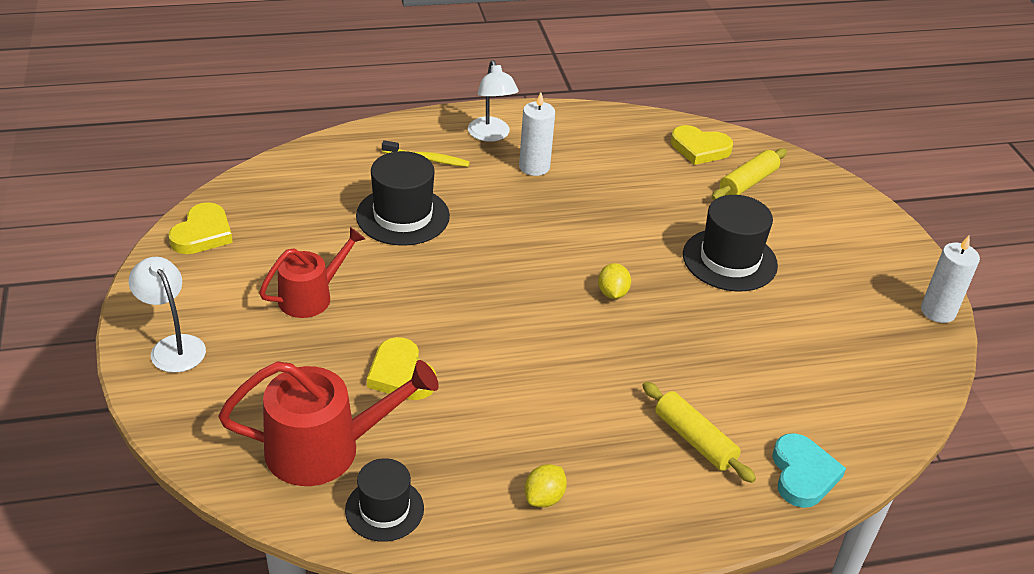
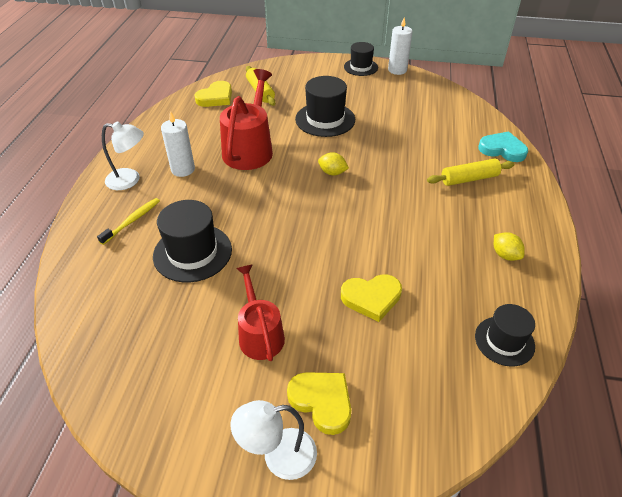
camera: 65 degrees left, 5 degrees up
(202, 233) = (128, 400): yellow heart -> yellow heart (322, 401)
(324, 449) = (437, 364): red watering can -> red watering can (249, 149)
(907, 268) = (360, 67): none -> black hat

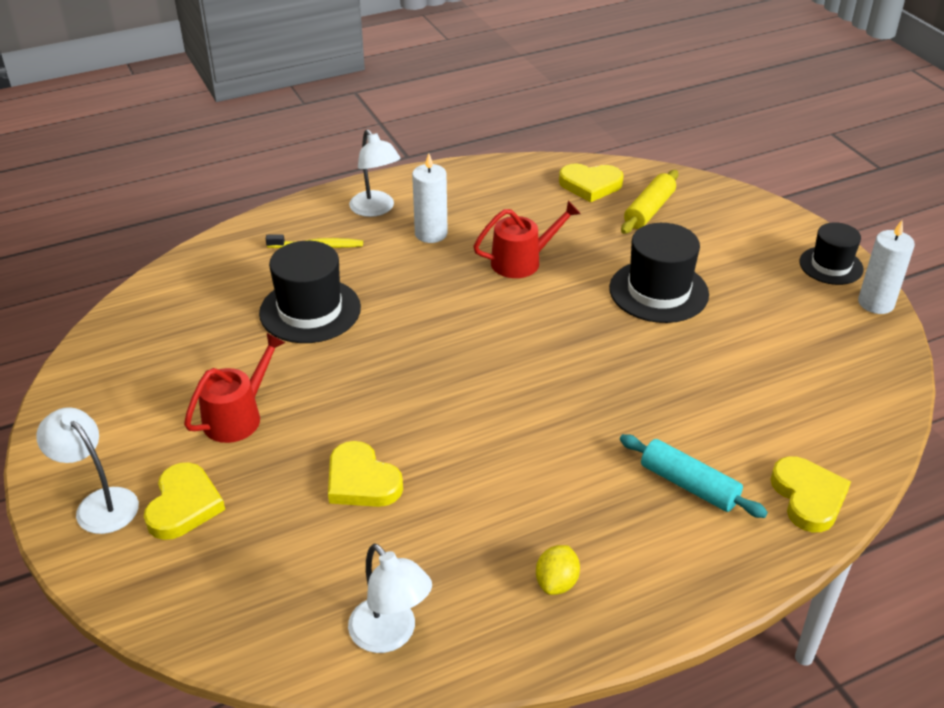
camera: 55 degrees right, 5 degrees down
(249, 149) = (521, 261): red watering can -> red watering can, size x0.65
(332, 173) = (554, 349): yellow lemon -> none
(469, 179) = (689, 485): yellow rolling pin -> turquoise rolling pin
(502, 149) = (808, 497): turquoise heart -> yellow heart
(504, 341) = (390, 635): black hat -> white lamp

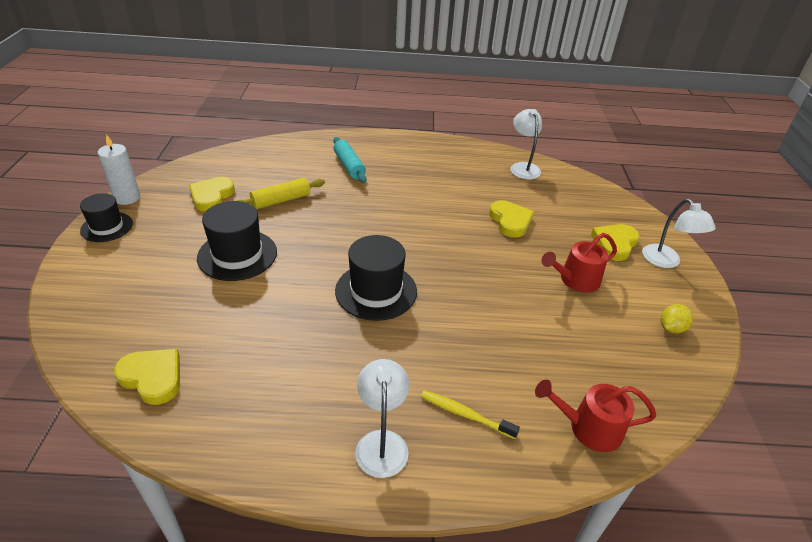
camera: 155 degrees left, 0 degrees up
(310, 310) = (499, 342): black hat -> black hat (376, 291)
(431, 234) = (351, 382): white candle -> none
(521, 261) = (302, 318): red watering can -> red watering can (589, 428)
(556, 582) = (441, 159): yellow lemon -> yellow lemon (671, 328)
(649, 210) = (146, 324): yellow rolling pin -> yellow rolling pin (281, 200)
(808, 497) = (303, 146): yellow heart -> yellow heart (212, 196)

